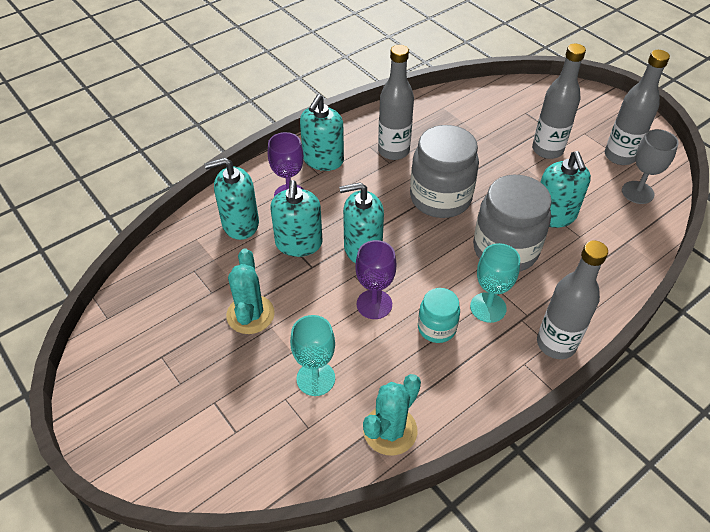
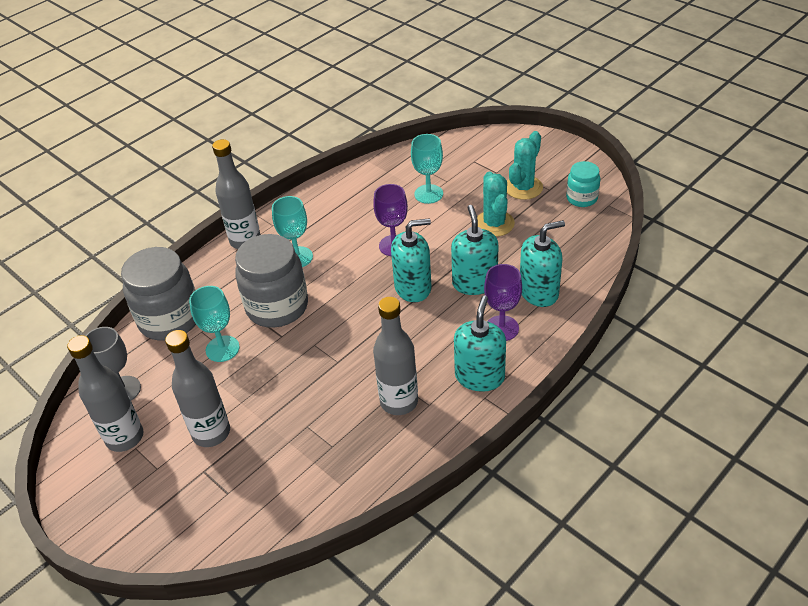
camera: 175 degrees right, 5 degrees down
(390, 430) = (370, 176): turquoise cactus -> turquoise cactus (523, 187)
(436, 328) = (340, 237): turquoise jar -> turquoise jar (581, 198)
(440, 198) = (340, 350): grey jar -> grey jar (170, 319)
(554, 215) = (222, 349): turquoise soap dispenser -> turquoise goblet

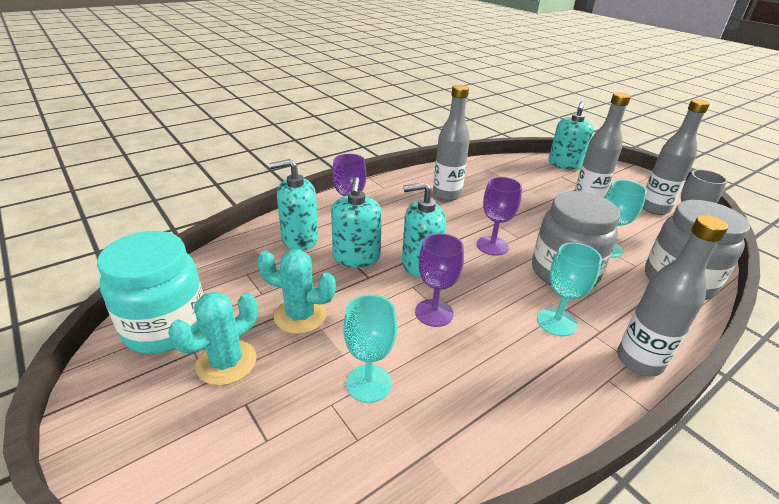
camera: 175 degrees left, 10 degrees down
(344, 325) = (492, 246): none -> purple goblet
(479, 376) = (382, 197): turquoise soap dispenser -> turquoise soap dispenser (564, 164)
(494, 223) = (300, 315): turquoise cactus -> turquoise cactus turned 75 degrees counterclockwise
(581, 198) = (166, 327): turquoise jar -> turquoise jar, size x1.85

